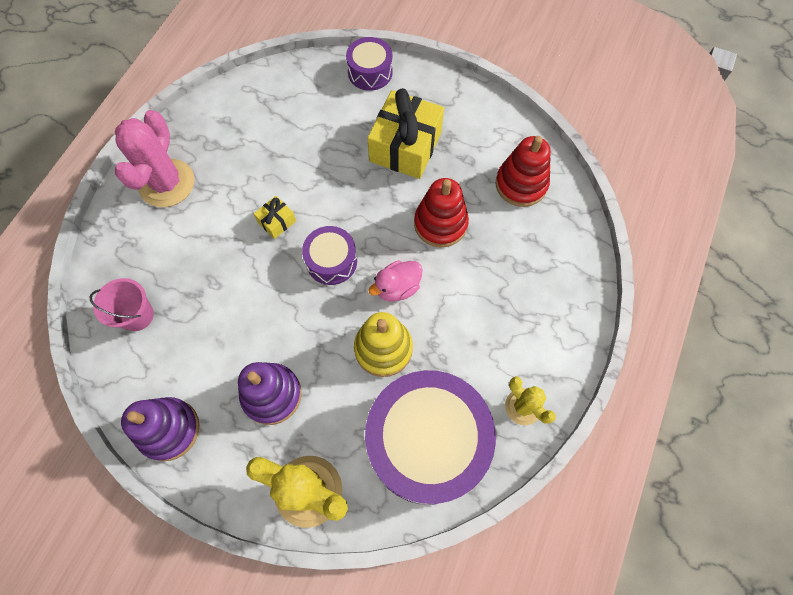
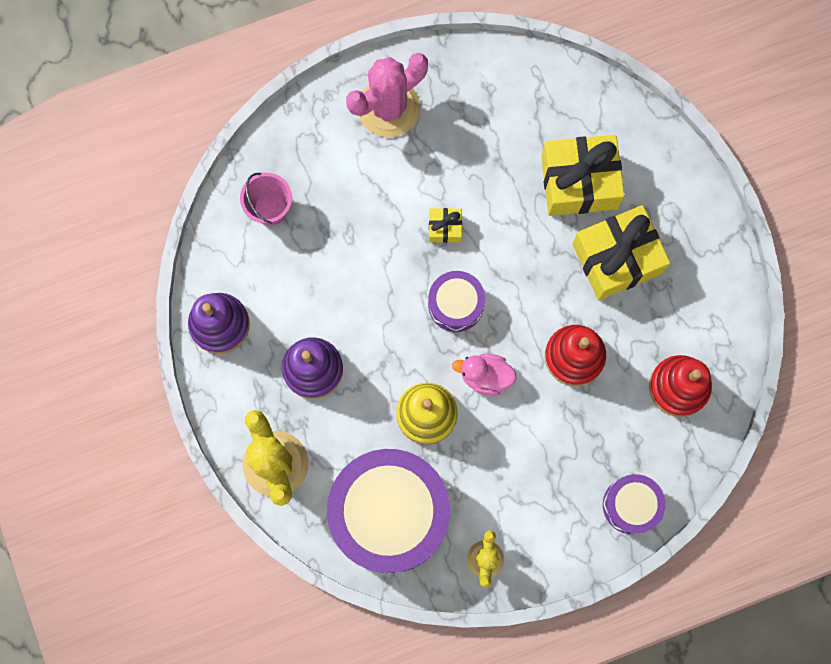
camera: 45 degrees right, 10 degrees up
(337, 125) = (579, 182): none -> yellow gift
(370, 72) = (660, 155): purple drum -> purple drum (631, 505)

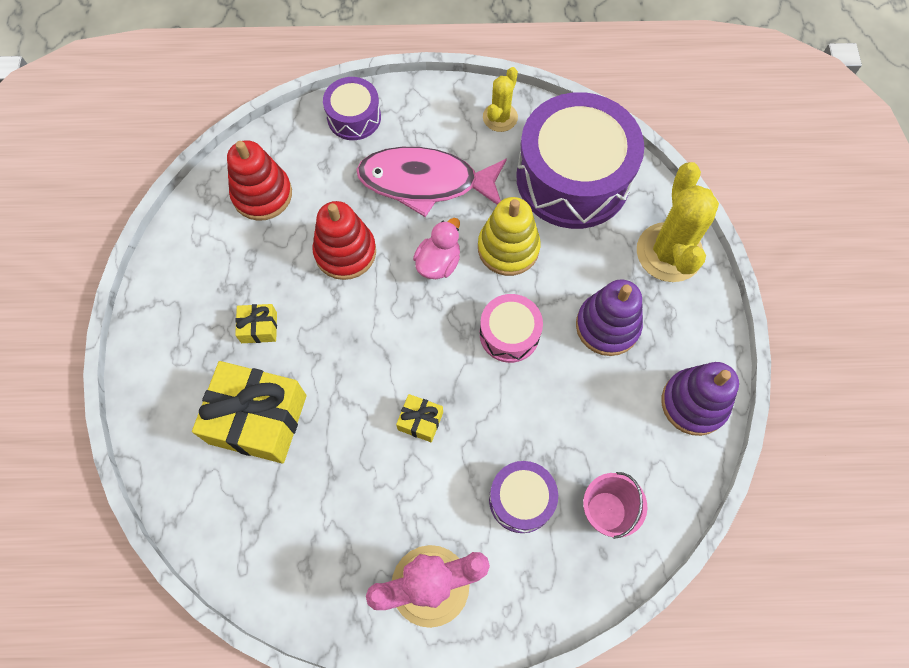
camera: 160 degrees left, 10 degrees down
(397, 330) = (509, 334): none -> pink drum
(456, 304) = (440, 339): purple drum -> purple drum (521, 499)
(485, 376) = (438, 262): pink duck -> pink duck turned 90 degrees counterclockwise
(530, 456) = (425, 182): none -> pink fish
(617, 258) = (259, 327): yellow gift -> yellow gift, size x0.46

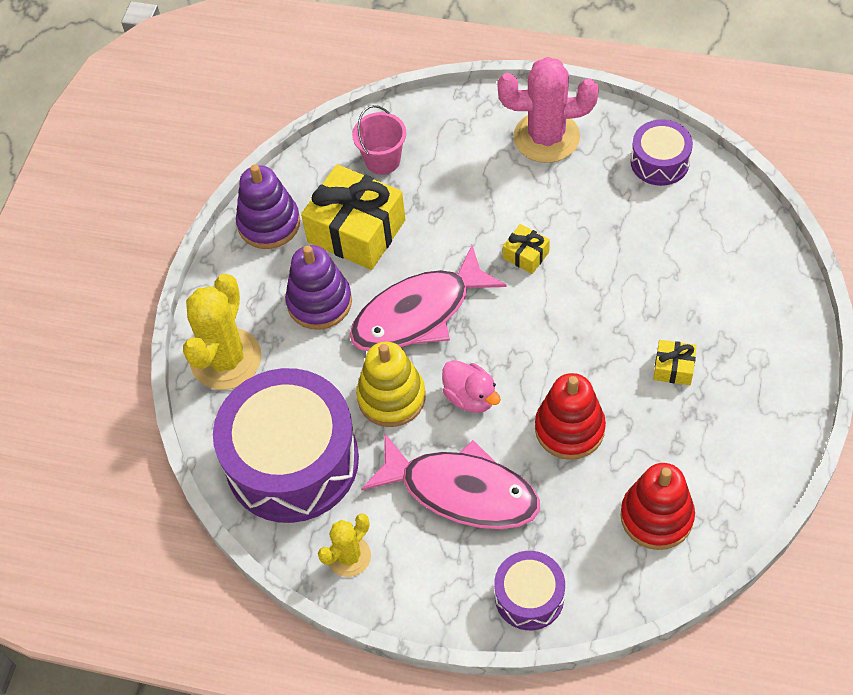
camera: 160 degrees left, 10 degrees down
(258, 419) = (682, 285): yellow gift -> yellow gift (356, 231)
(438, 262) = (470, 397): pink duck -> pink duck turned 90 degrees counterclockwise
(509, 334) = (418, 313): pink drum -> pink fish
(521, 499) = (452, 180): purple drum -> purple drum (659, 162)

